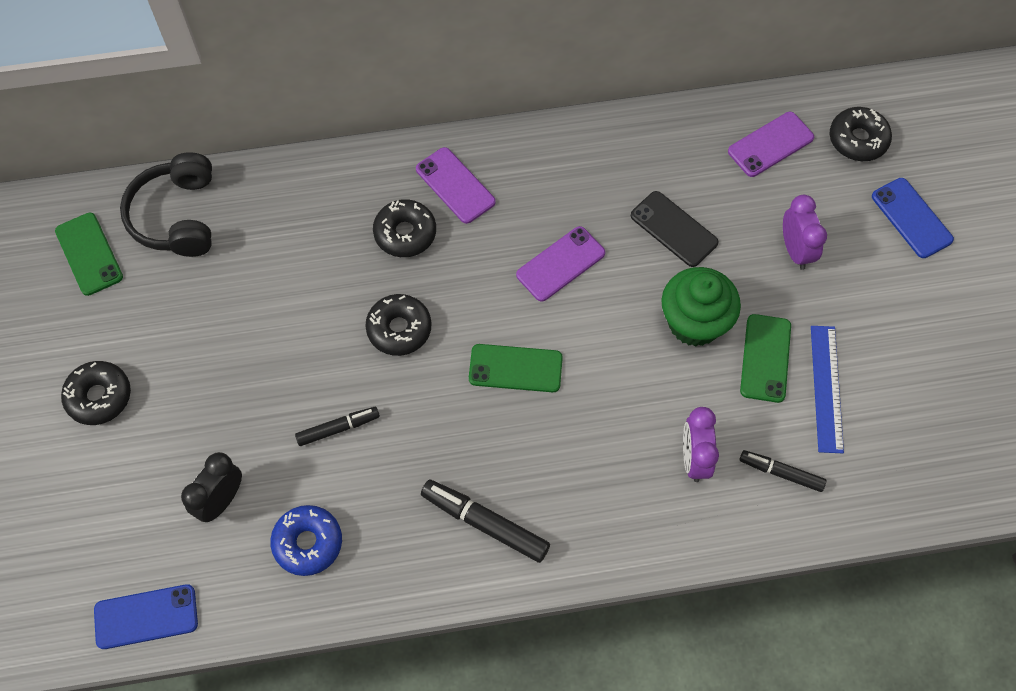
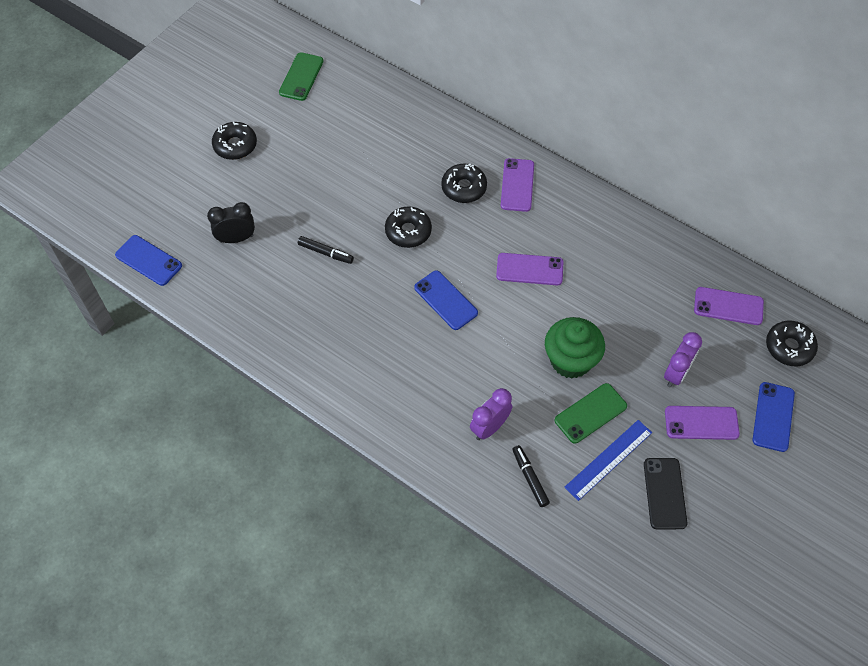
camera: 45 degrees right, 5 degrees down
(177, 216) = (360, 91): black headphones -> none
(308, 543) = (253, 293): blue donut -> none
(485, 524) = (345, 360): black marker -> none
(515, 368) = (445, 300): green phone -> blue phone
(674, 229) = (615, 303): black phone -> black phone (664, 493)
(863, 278) = (701, 423): none -> purple phone

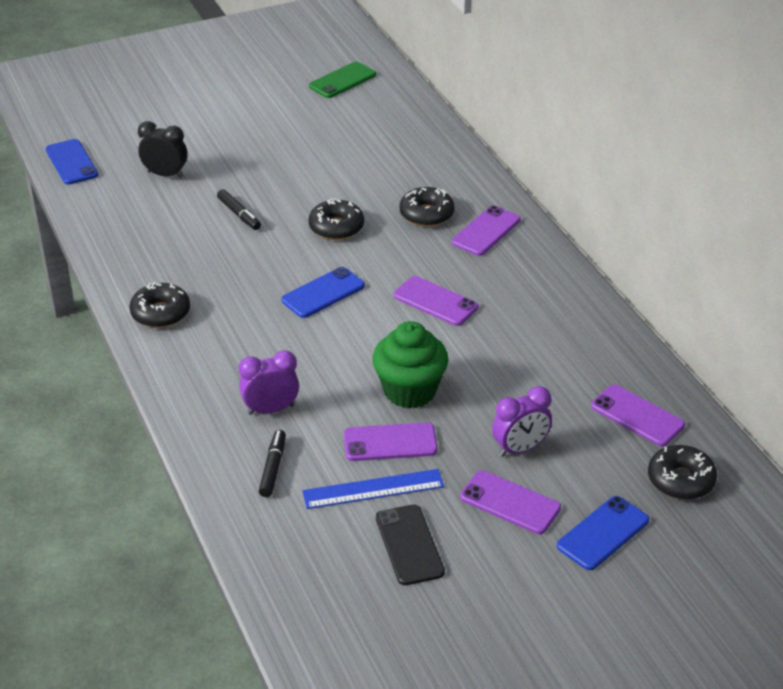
camera: 30 degrees right, 20 degrees down
(235, 145) = (231, 109): black donut -> black donut (160, 313)
(445, 300) = (323, 293): blue phone -> blue phone turned 60 degrees clockwise
(590, 413) = (390, 442): green phone -> purple phone
(664, 493) = (409, 545): black phone -> black phone turned 45 degrees counterclockwise

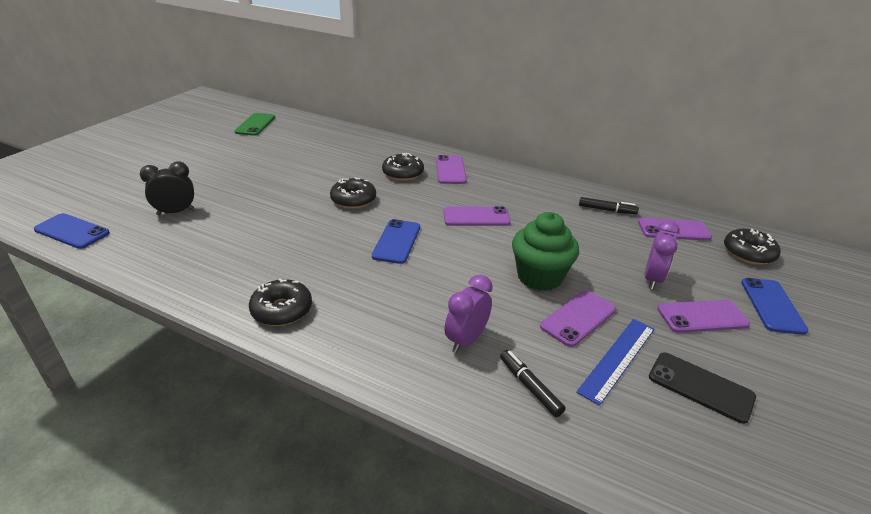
camera: 40 degrees left, 5 degrees down
(239, 214) = (269, 217): black marker -> black marker (606, 210)

